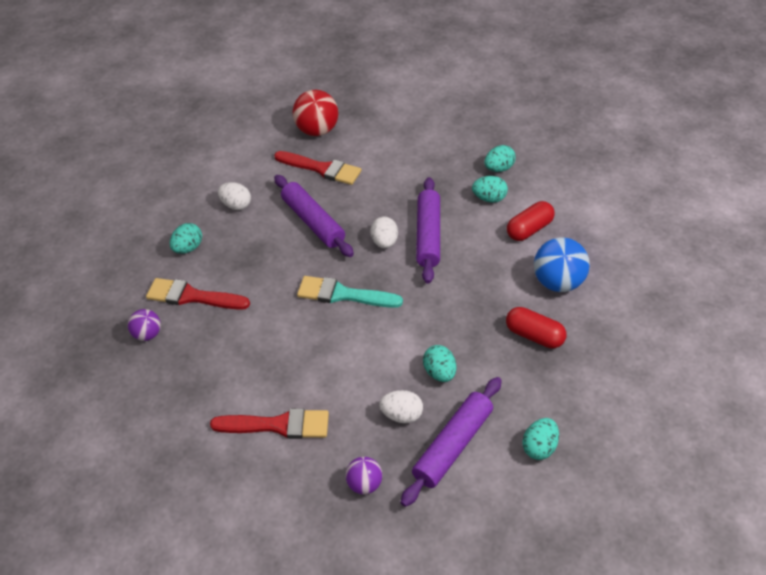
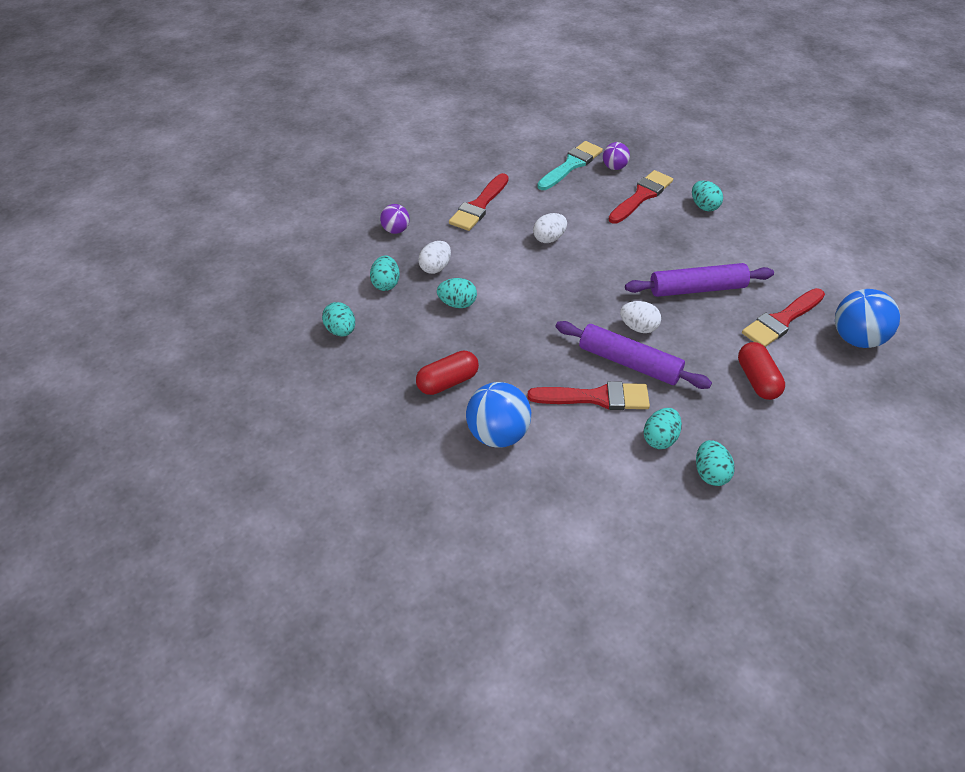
camera: 115 degrees right, 0 degrees up
(236, 205) = (750, 247): white egg -> white egg (549, 238)
(317, 131) = (856, 338): red ball -> blue ball
(343, 294) = (586, 278): turquoise brush -> turquoise brush (571, 165)
(452, 445) = (386, 284): purple rolling pin -> turquoise egg
(478, 242) = (596, 397): none -> red brush
(529, 229) = (589, 450): red capsule -> red capsule (757, 380)

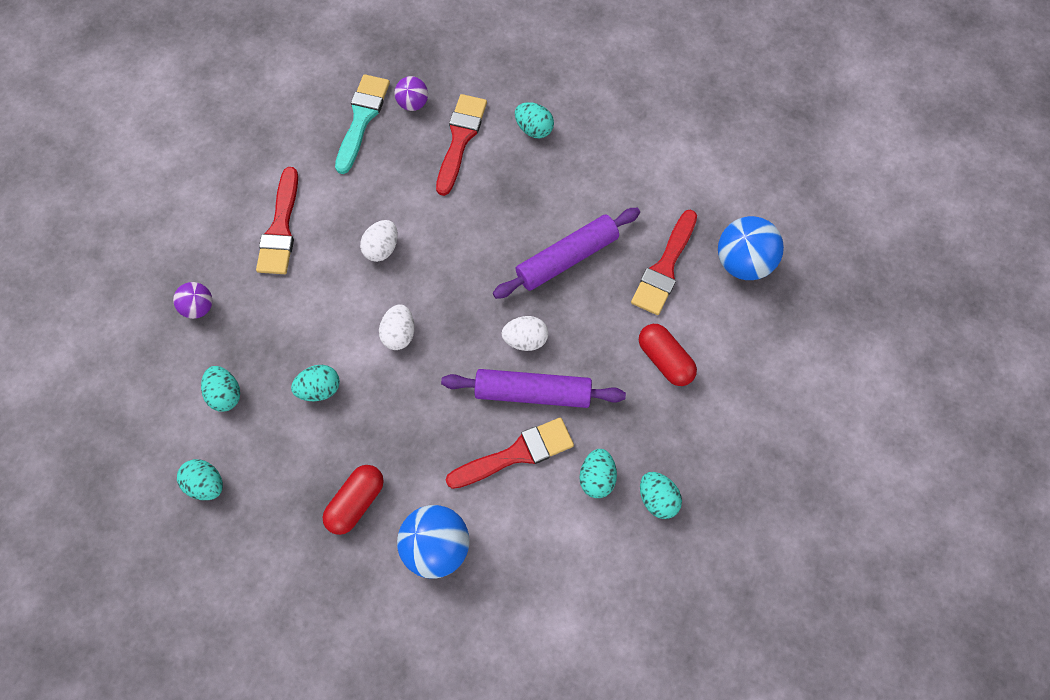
camera: 25 degrees left, 20 degrees up
(435, 268) = (272, 346): white egg -> white egg (399, 334)

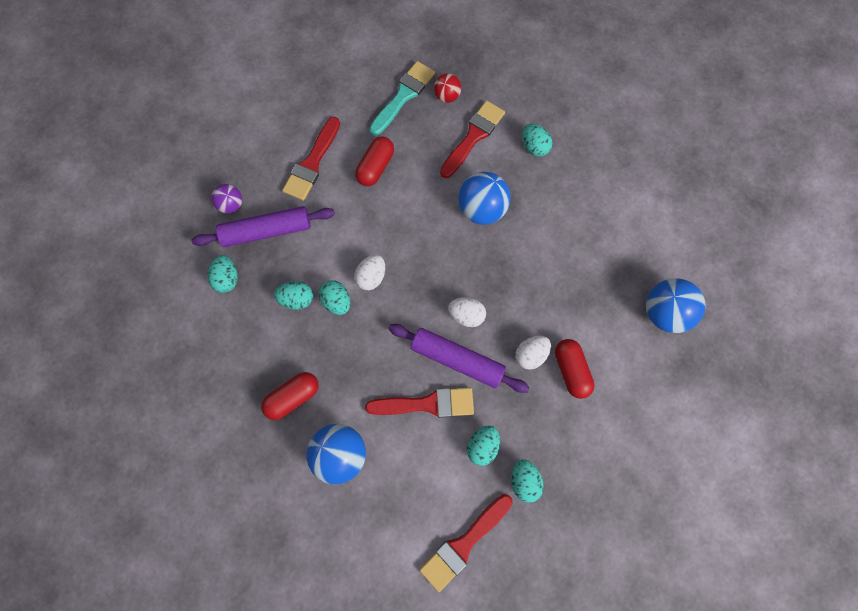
camera: 20 degrees right, 5 degrees up
(206, 484) = (190, 342): turquoise egg -> turquoise egg (337, 301)
(358, 209) = (375, 167): none -> red capsule
(382, 248) = (382, 204): white egg -> white egg (530, 354)
(413, 103) = (447, 96): purple ball -> red ball
(499, 216) = (481, 209): none -> blue ball
(567, 258) = (522, 261): purple rolling pin -> purple rolling pin (267, 231)
(665, 267) = (598, 295): red brush -> red brush (464, 543)

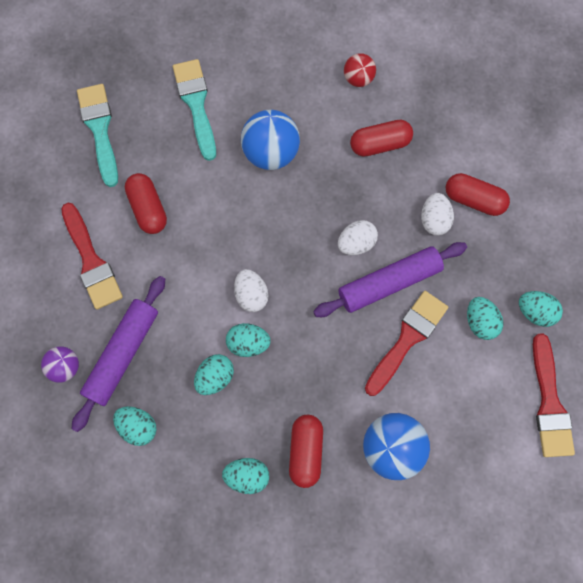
camera: 50 degrees left, 0 degrees up
(447, 96) = (136, 94): red ball -> red ball (358, 79)
(473, 137) = (196, 104): red brush -> turquoise brush
(534, 147) = (252, 64): turquoise egg -> turquoise egg (247, 476)
(553, 274) = (380, 144): none -> red capsule
(664, 312) = (485, 89): blue ball -> none

